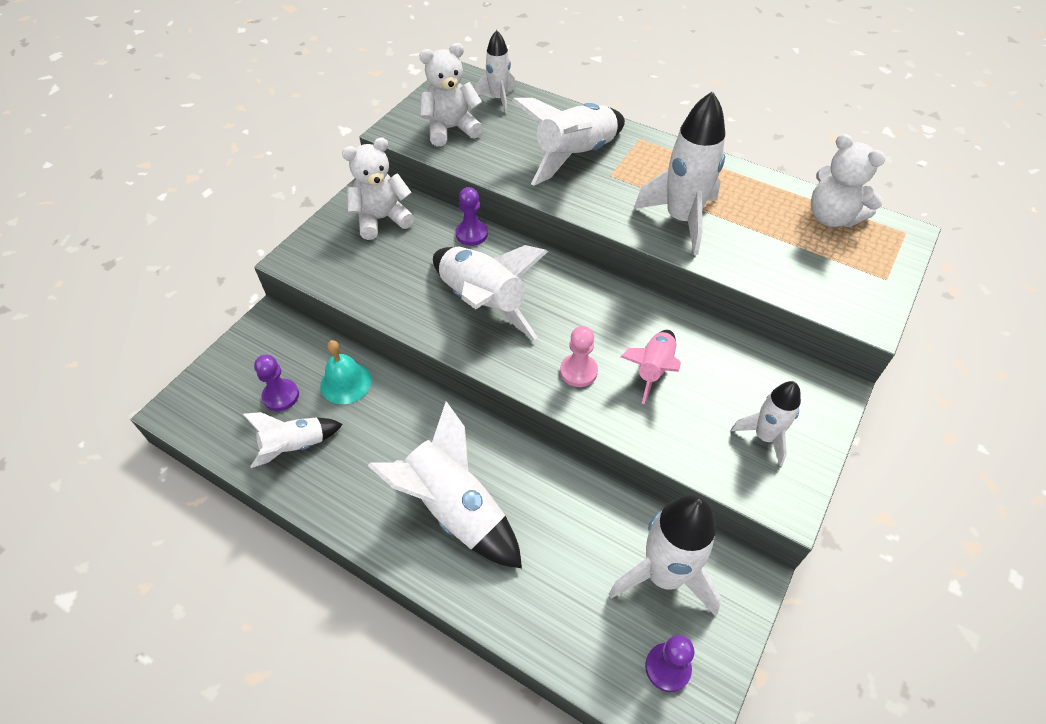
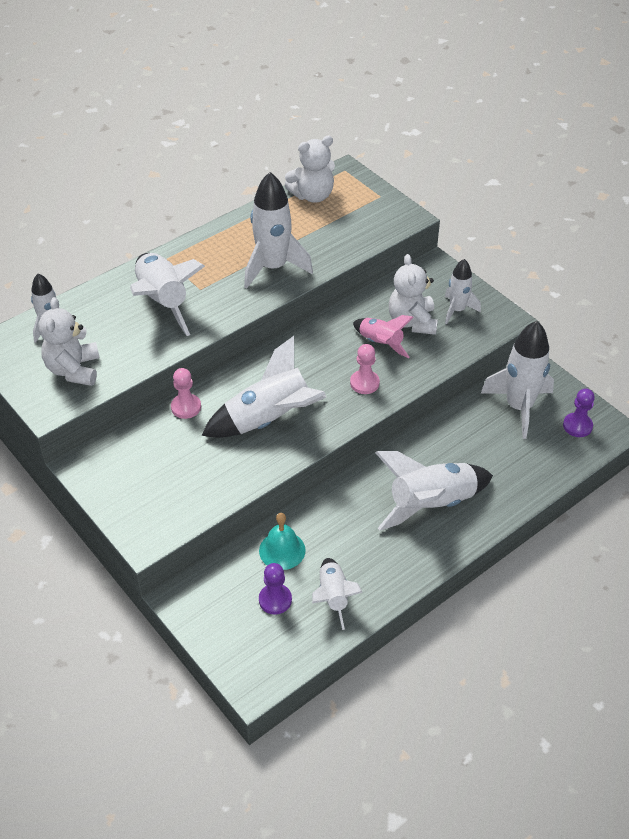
camera: 70 degrees left, 5 degrees down
(382, 219) = (129, 465): white teddy bear -> white teddy bear (412, 322)
(471, 234) = (186, 407): purple pawn -> pink pawn

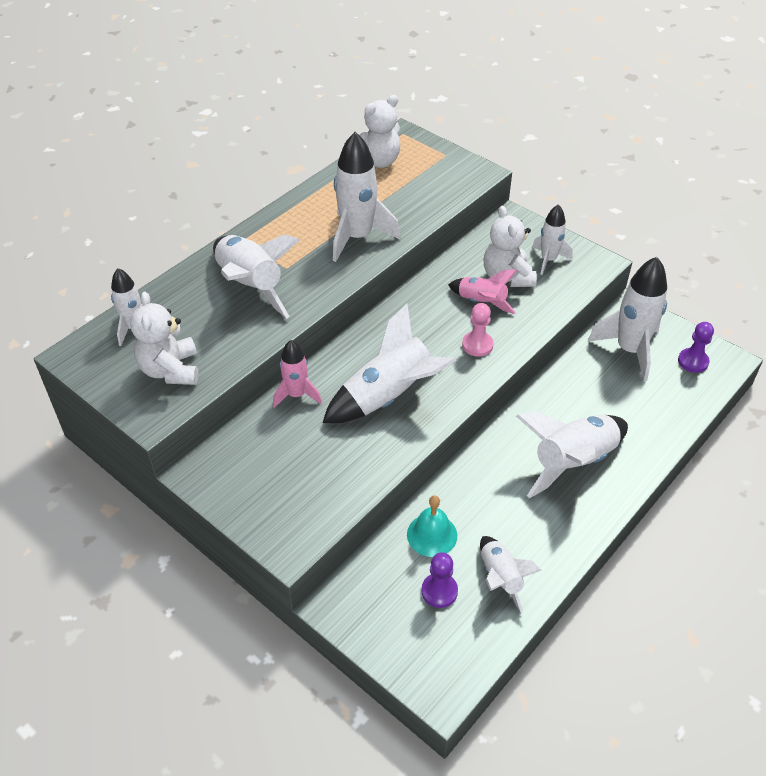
camera: 10 degrees left, 0 degrees up
(186, 407) = (296, 395): pink pawn -> pink rocket

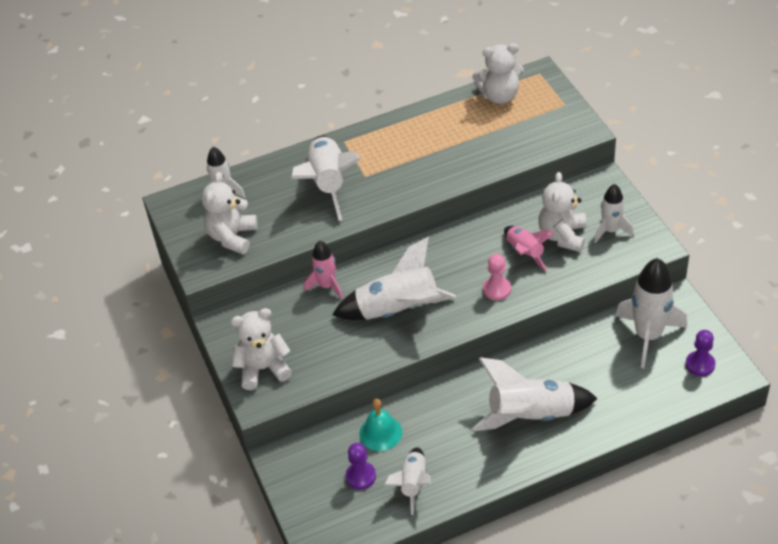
camera: 30 degrees right, 0 degrees up
(275, 507) = (263, 369): none -> white teddy bear
(357, 237) = (439, 164): white rocket -> none

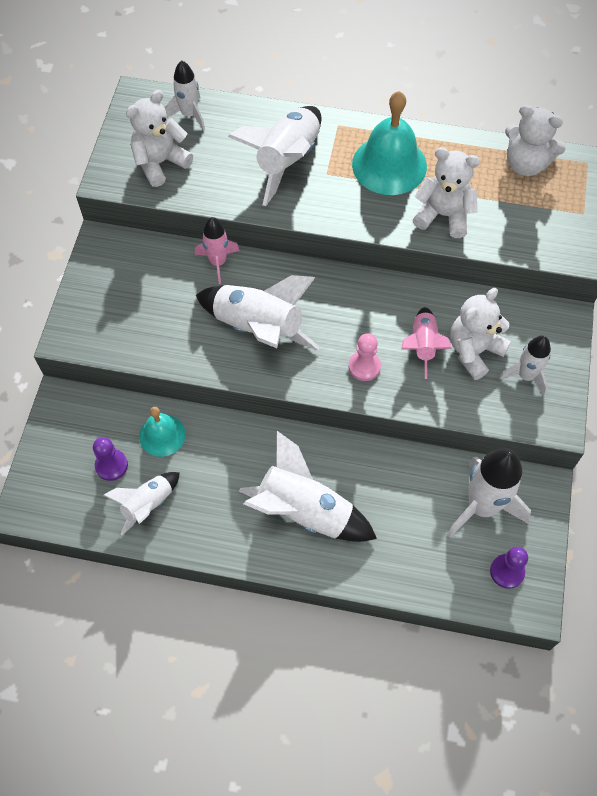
camera: 30 degrees right, 15 degrees up
(263, 369) = (98, 309): white teddy bear -> white teddy bear (443, 215)
(405, 147) = (389, 165): none -> turquoise bell

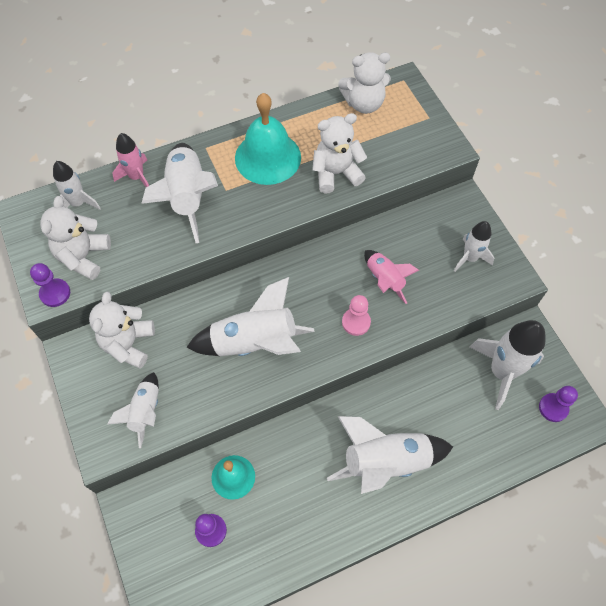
camera: 35 degrees left, 0 degrees up
(115, 180) = (55, 293): none -> purple pawn
(148, 504) = (264, 542): white rocket -> white rocket (145, 412)
(218, 262) = (183, 310): pink rocket -> pink rocket (137, 177)
(474, 351) = (422, 262): white teddy bear -> white teddy bear (128, 344)

